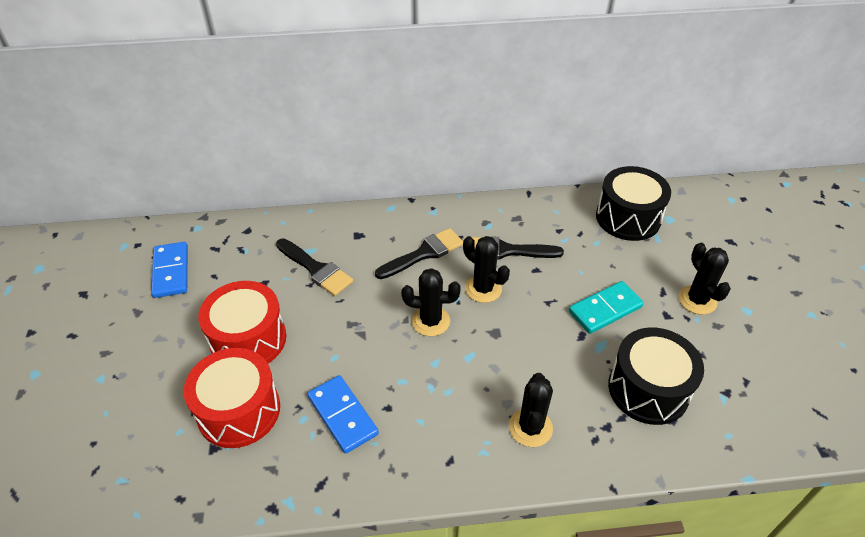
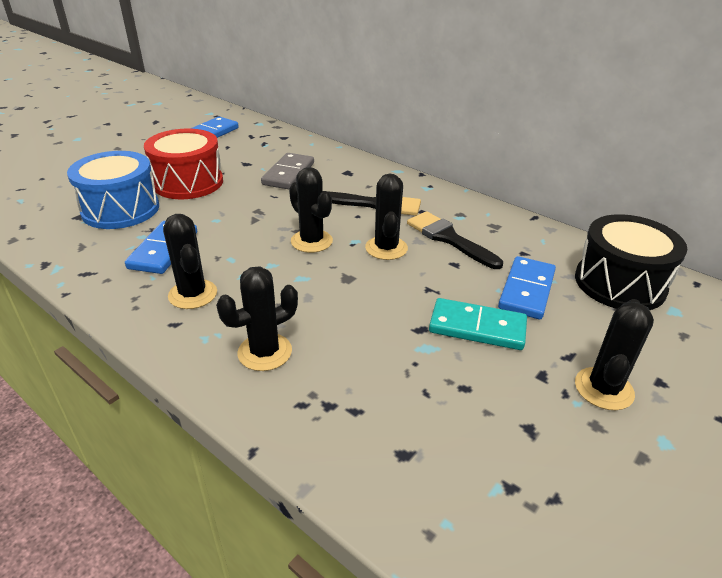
camera: 45 degrees right, 10 degrees down
(239, 410) = (121, 209): red drum -> blue drum
(316, 269) = (288, 174): black brush -> grey domino
(424, 430) = (193, 294): none -> black cactus
(594, 260) = (526, 290): none -> blue domino
(648, 389) = (419, 412): black drum -> none

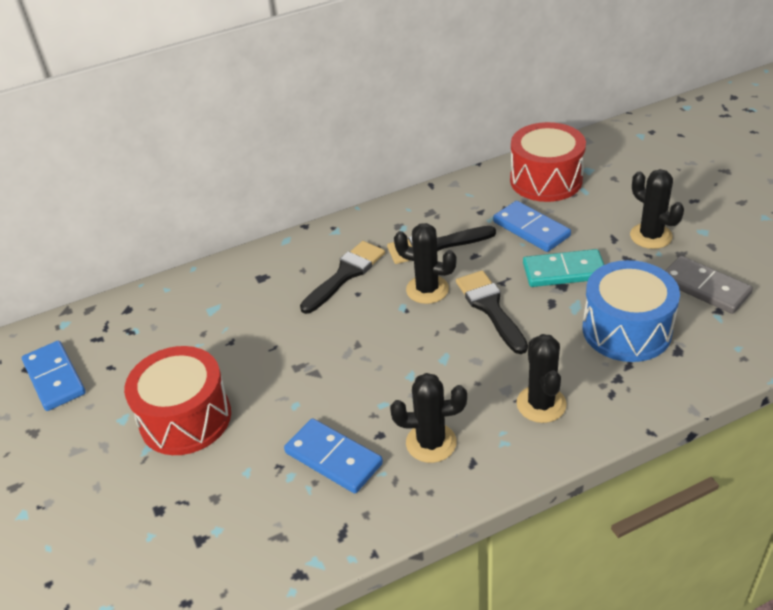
camera: 60 degrees left, 5 degrees up
(121, 209) = (211, 492): blue drum -> blue drum (626, 330)
(288, 174) = (230, 325): grey domino -> grey domino (704, 287)
(311, 241) = (385, 337): black cactus -> none
(385, 289) = (490, 308): none -> black brush
(477, 327) = (564, 271): turquoise domino -> turquoise domino turned 45 degrees clockwise
(619, 283) = (546, 180): black drum -> red drum

